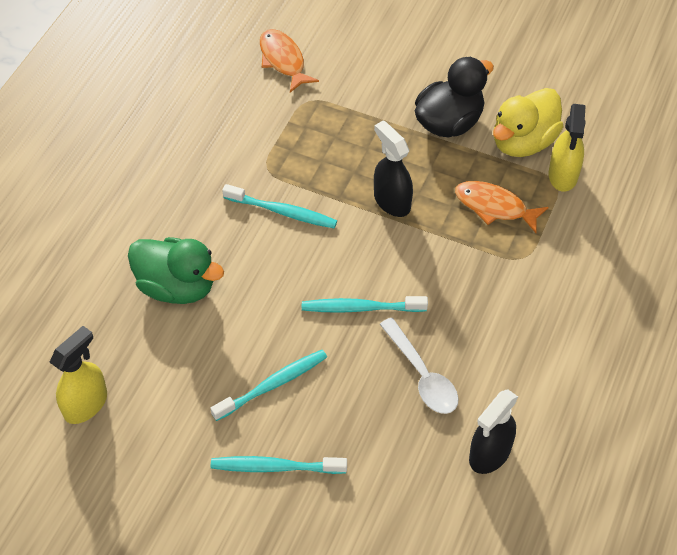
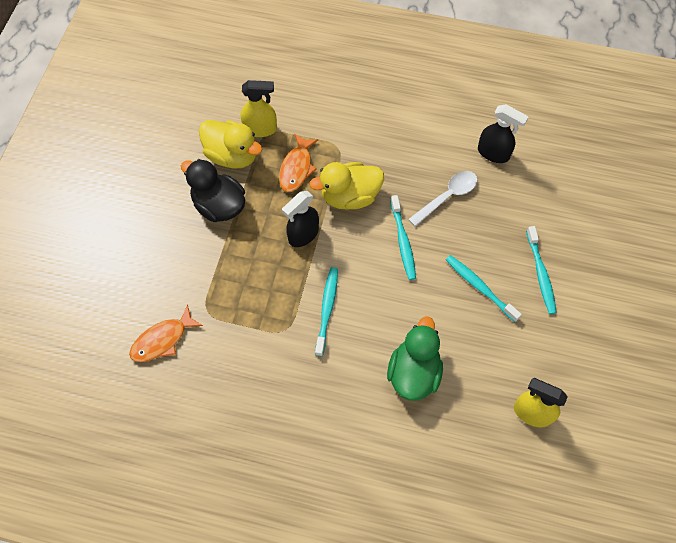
camera: 100 degrees left, 10 degrees up
(441, 259) = (349, 196): none -> yellow duck

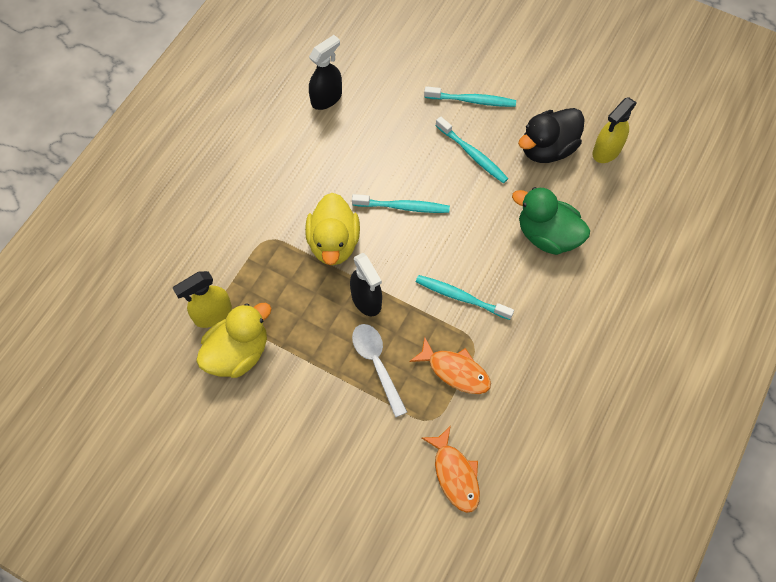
camera: 75 degrees left, 0 degrees up
(219, 205) = (301, 381): black duck -> black duck (547, 149)
(260, 129) = (212, 314): yellow spray bottle -> yellow spray bottle turned 135 degrees counterclockwise
(296, 168) = (279, 287): orange fish -> orange fish (455, 371)
(447, 197) = (364, 153): white spoon -> white spoon (377, 364)
(480, 287) = (472, 154): turquoise toothbrush -> turquoise toothbrush turned 105 degrees counterclockwise

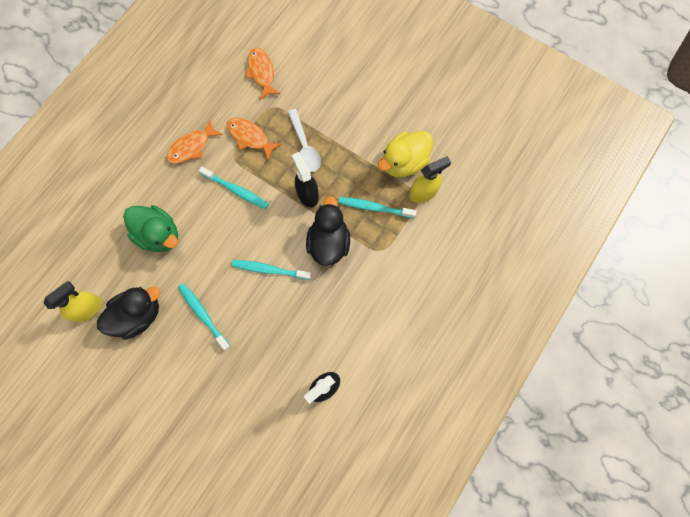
camera: 175 degrees left, 10 degrees up
(334, 243) = (328, 242): yellow duck -> black duck
(472, 100) = (193, 372): turquoise toothbrush -> turquoise toothbrush (374, 208)
(533, 350) = (191, 147): none -> orange fish

